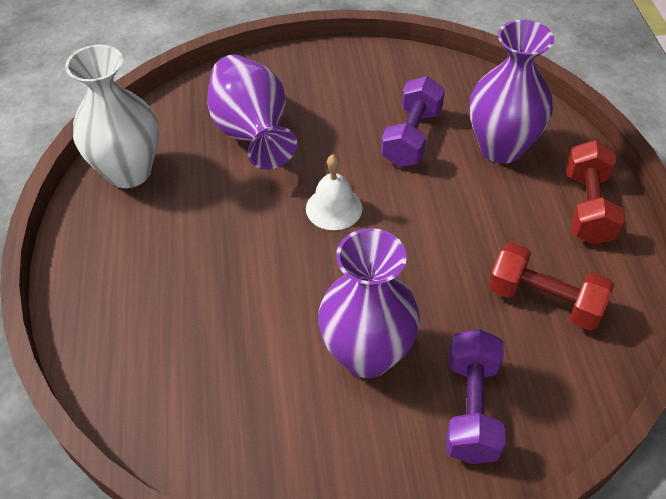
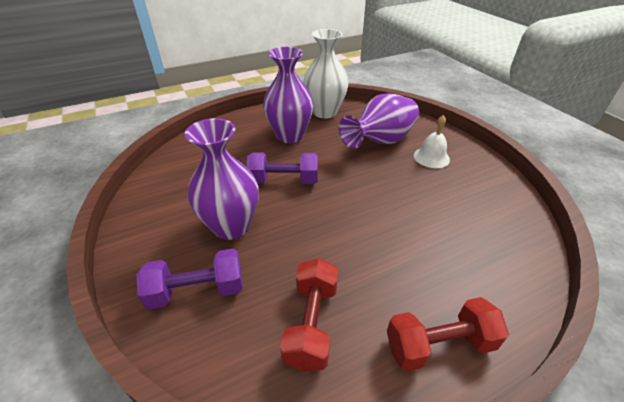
camera: 70 degrees right, 10 degrees down
(334, 208) = (342, 186): white bell -> white bell (431, 157)
(412, 137) = (432, 208): purple dumbbell -> purple dumbbell (284, 181)
(501, 148) = (464, 263): purple vase -> purple vase (289, 136)

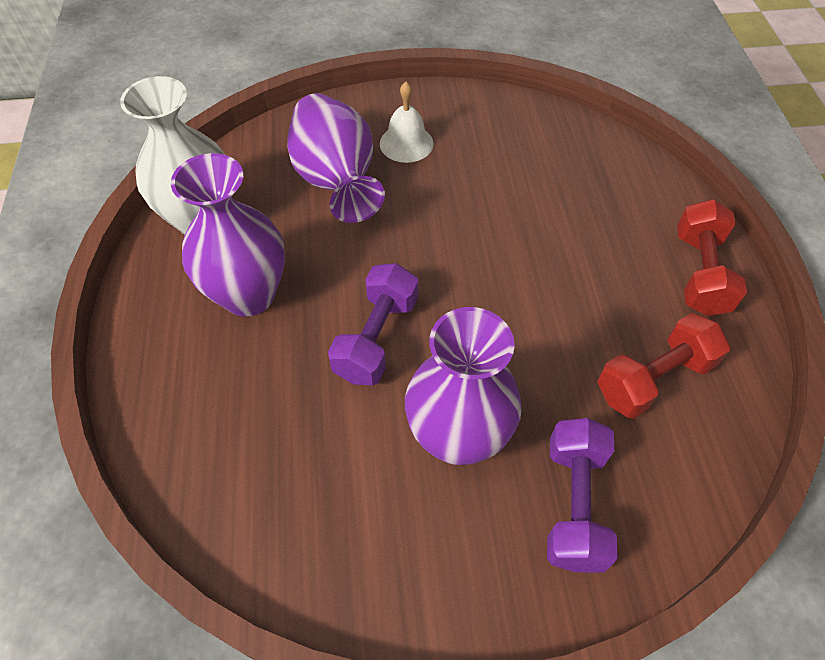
camera: 70 degrees left, 15 degrees up
(311, 323) = (653, 379): red dumbbell -> red dumbbell turned 60 degrees counterclockwise

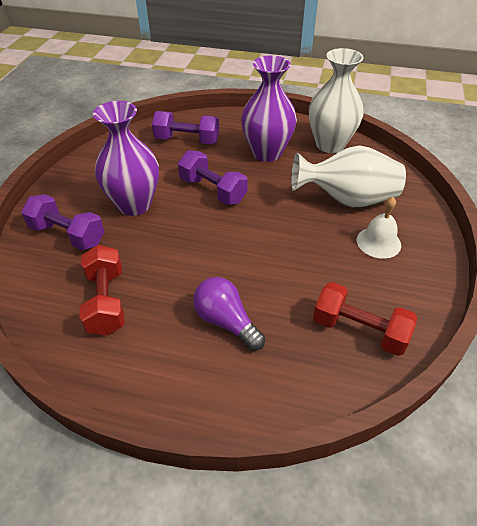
camera: 110 degrees right, 10 degrees down
(240, 432) = (187, 140): none -> purple dumbbell
(336, 181) = (347, 200): purple vase -> white vase
(602, 247) = (226, 321): none -> purple light bulb
(700, 273) = (168, 377): red dumbbell -> red dumbbell (359, 330)

